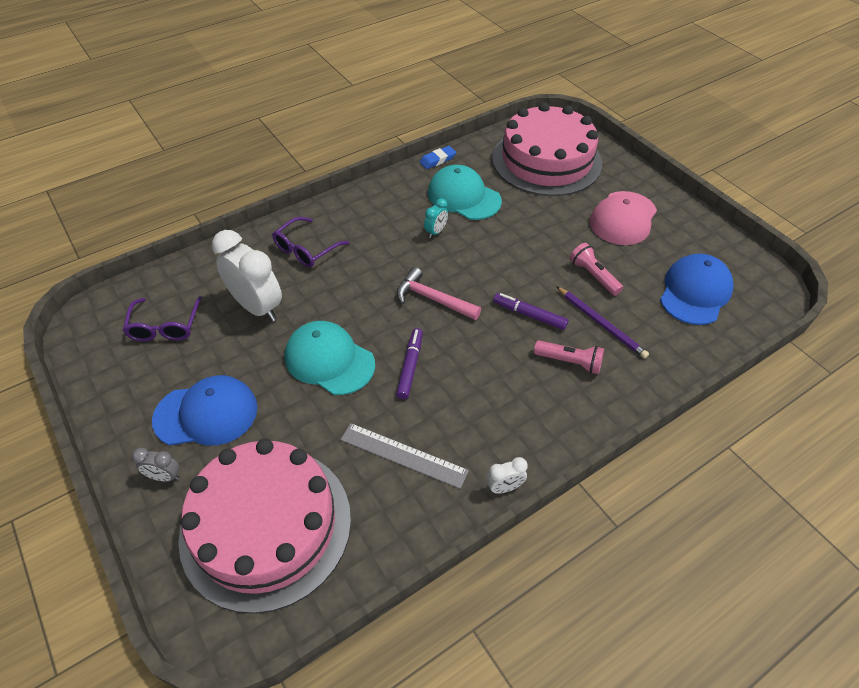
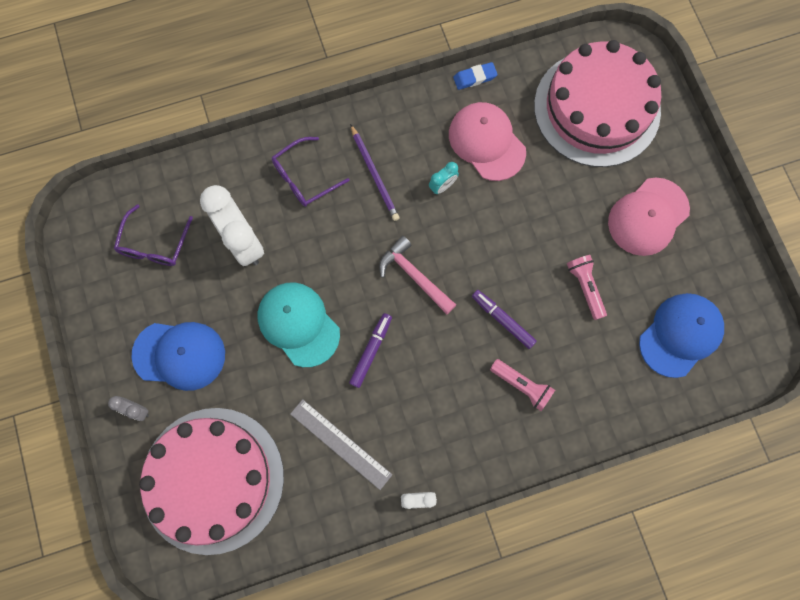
camera: 15 degrees right, 25 degrees up
(464, 197) = (487, 142): turquoise cap -> pink cap
(601, 324) = (569, 349): purple pencil -> purple pencil (374, 174)

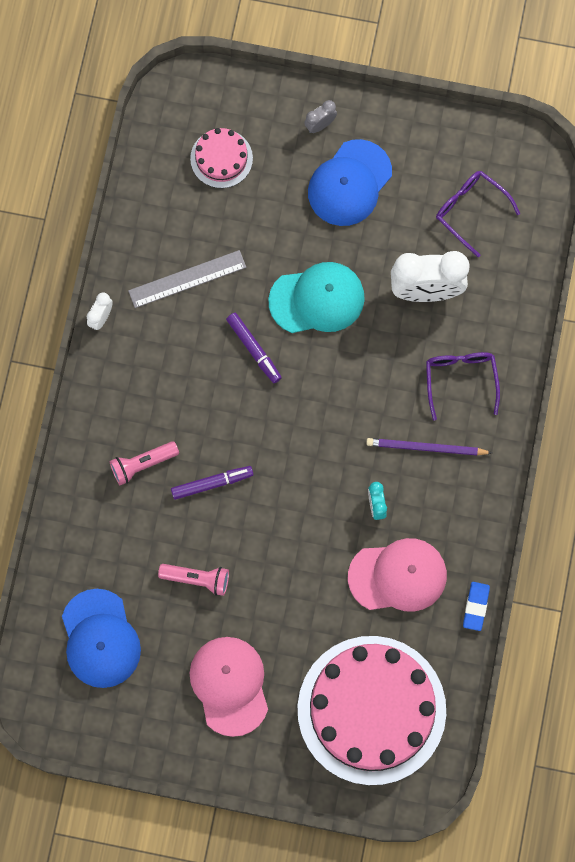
camera: 120 degrees right, 0 degrees up
(212, 479) = (221, 158): pink cake -> pink cake, size x0.45
(414, 275) = (302, 427): pink hammer -> none

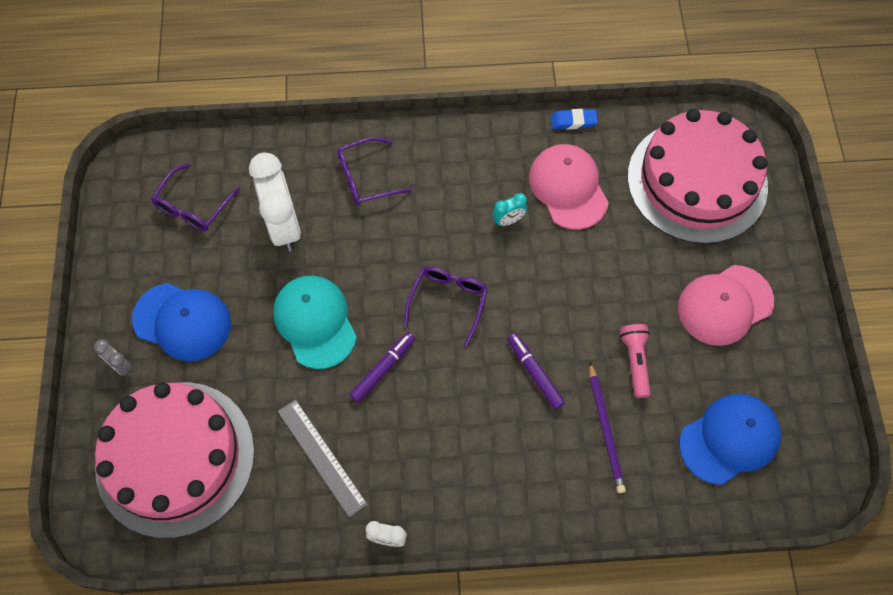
camera: 105 degrees left, 10 degrees down
(142, 464) = (536, 447): pink flashlight -> none
(221, 158) = (175, 458): pink cake -> pink cake, size x2.24
(305, 425) = (448, 301): none -> purple glasses
(426, 448) = (440, 192): purple pencil -> purple pencil (605, 429)

